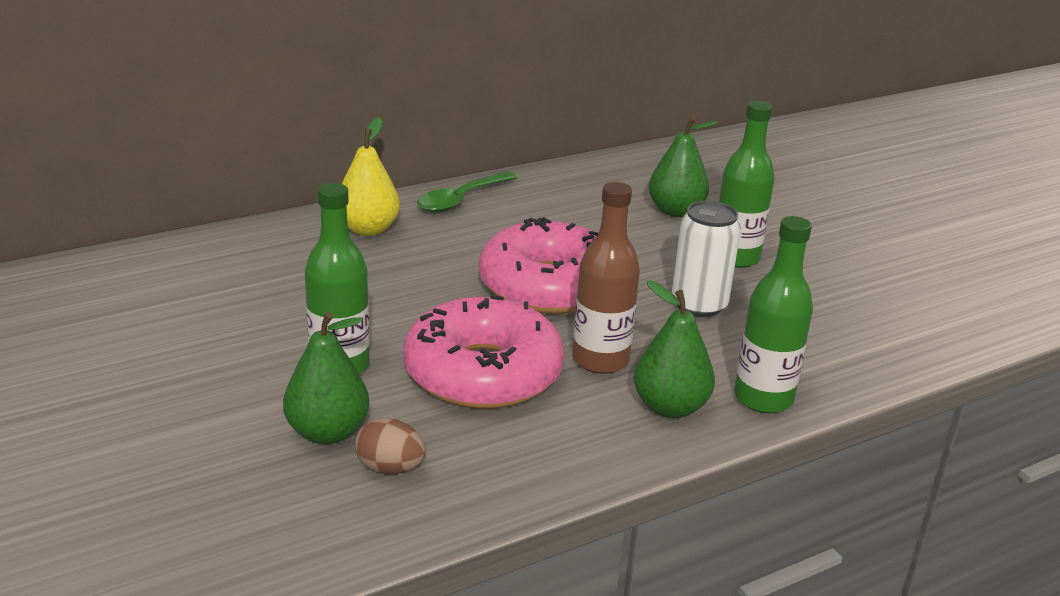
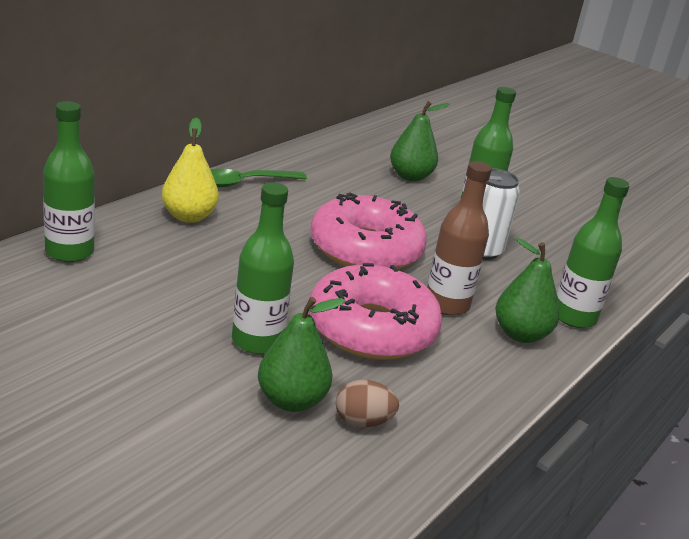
camera: 25 degrees left, 0 degrees up
(214, 251) = (69, 252): none -> green bottle
(461, 200) = (245, 183): green spoon -> green spoon turned 45 degrees clockwise

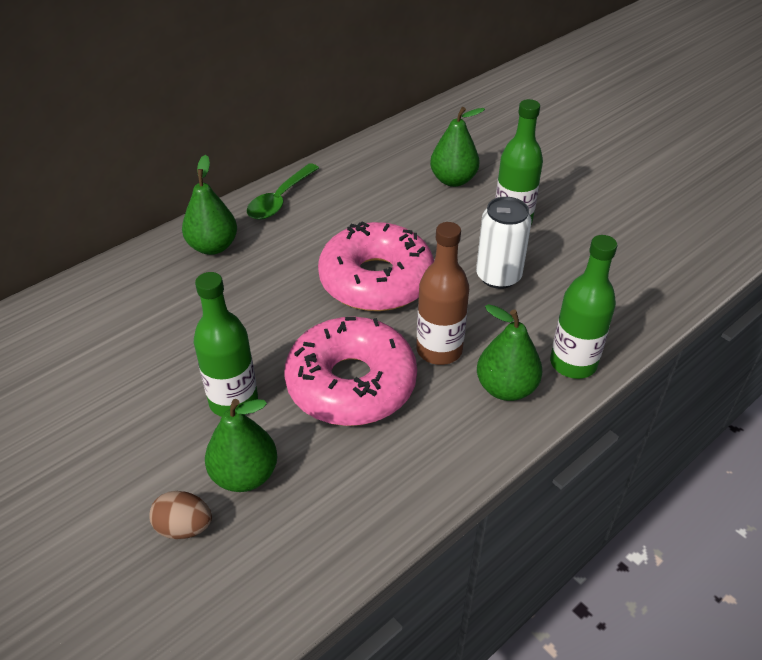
camera: 15 degrees right, 15 degrees up
(69, 252) = (91, 296): green bottle -> none
(189, 216) = (213, 246): yellow pear -> green pear
(245, 183) = (280, 200): green spoon -> green spoon turned 45 degrees counterclockwise
(362, 422) = (306, 501): brown egg -> brown egg (184, 527)

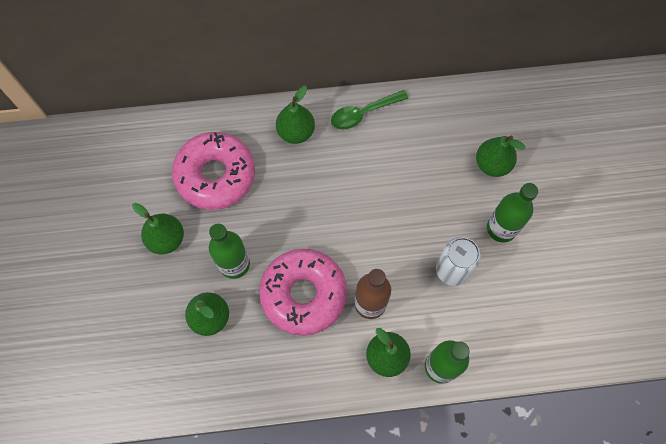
camera: 35 degrees right, 25 degrees up
(114, 424) = (166, 239): none -> green pear
(184, 527) = (164, 329): brown egg -> none
(376, 280) = (374, 224): pink donut -> pink donut (215, 175)

